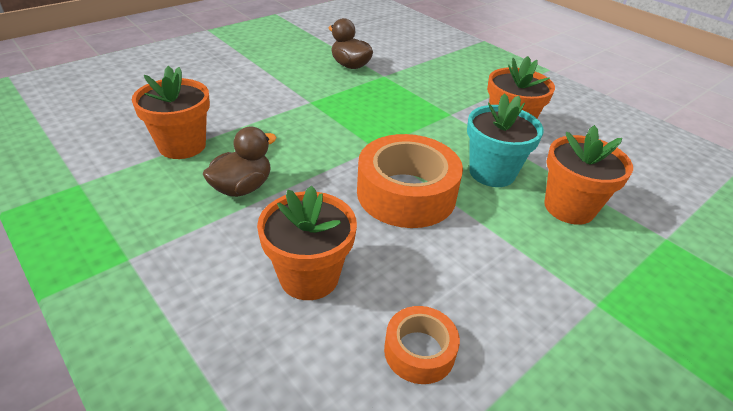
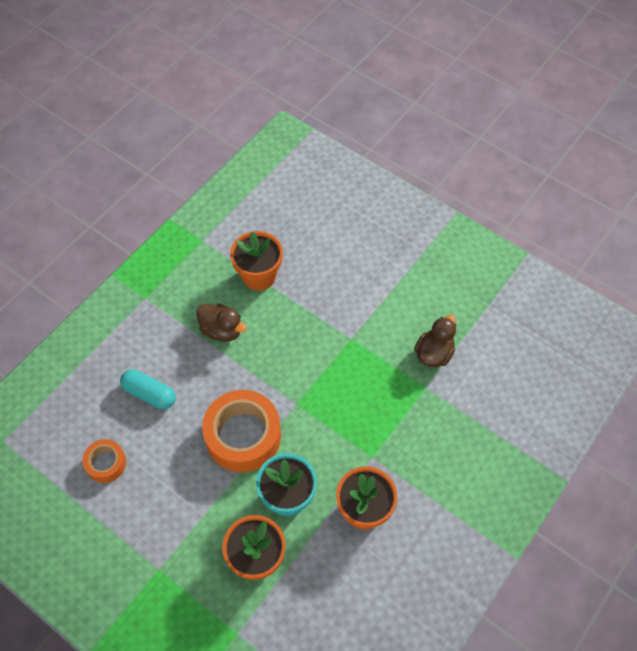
camera: 80 degrees right, 20 degrees up
(309, 276) = (149, 394): orange flower pot -> turquoise capsule

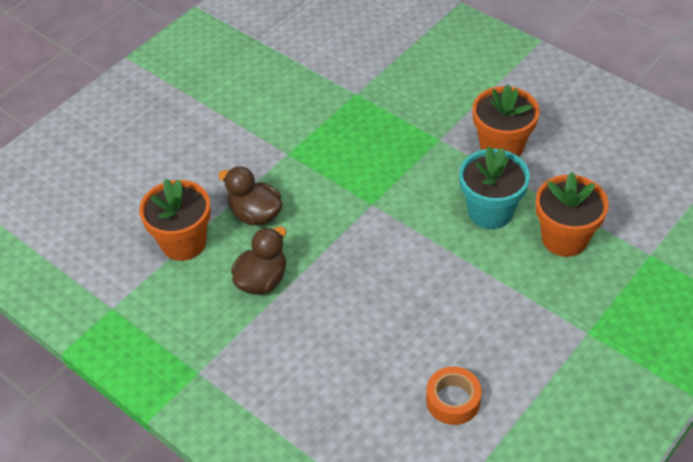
camera: 85 degrees left, 10 degrees down
(149, 394) = (352, 357): turquoise capsule -> none
(243, 436) = (413, 254): orange tape -> none
(434, 353) = (314, 85): brown duck -> brown duck (255, 214)

